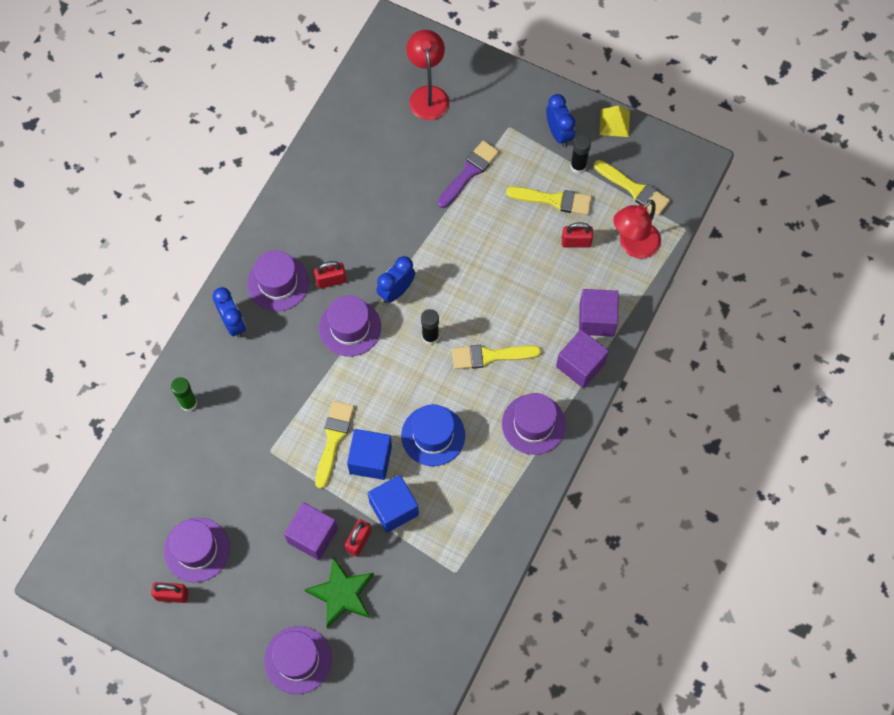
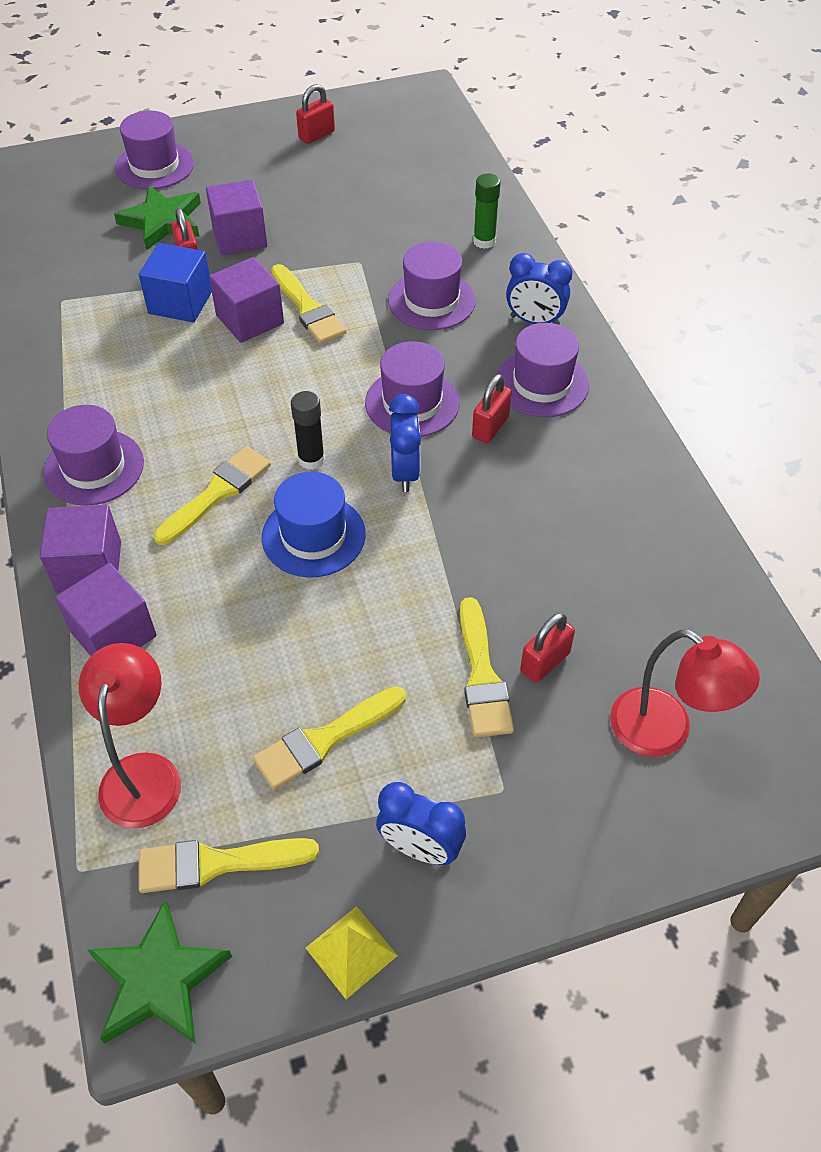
camera: 135 degrees right, 15 degrees down
(197, 550) = (334, 168): purple hat -> purple hat (431, 300)
(370, 459) = (250, 319): blue cube -> purple cube
(433, 435) = (204, 380): blue hat -> blue hat (313, 536)
(469, 172) = (482, 676): purple brush -> yellow brush
(576, 242) = (235, 708): red padlock -> red padlock (545, 662)
(578, 166) = (339, 822): black glue stick -> none
(686, 168) = (158, 980): none -> green star

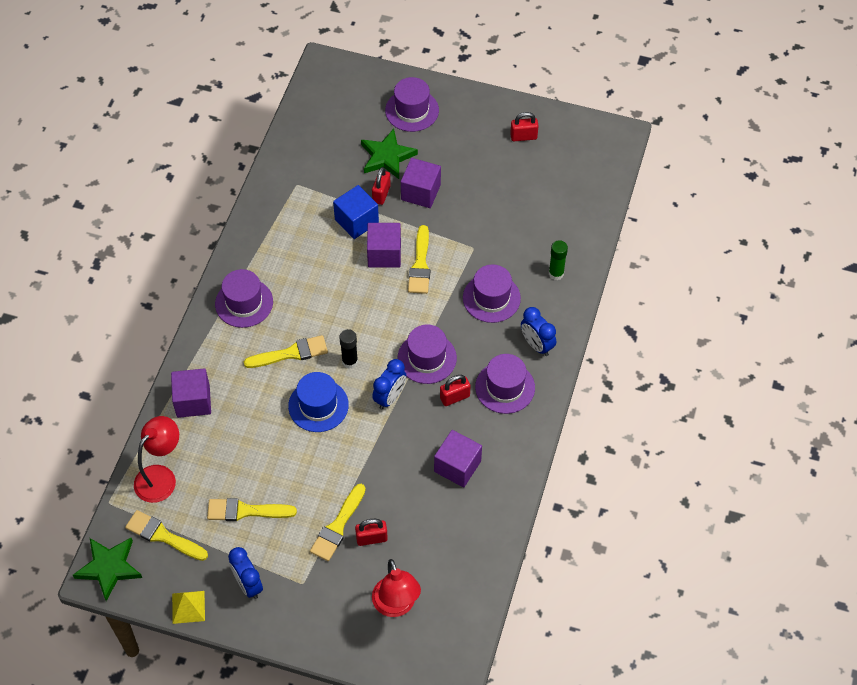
camera: 35 degrees right, 5 degrees up
(89, 566) = (205, 358): purple cube -> purple cube (457, 466)

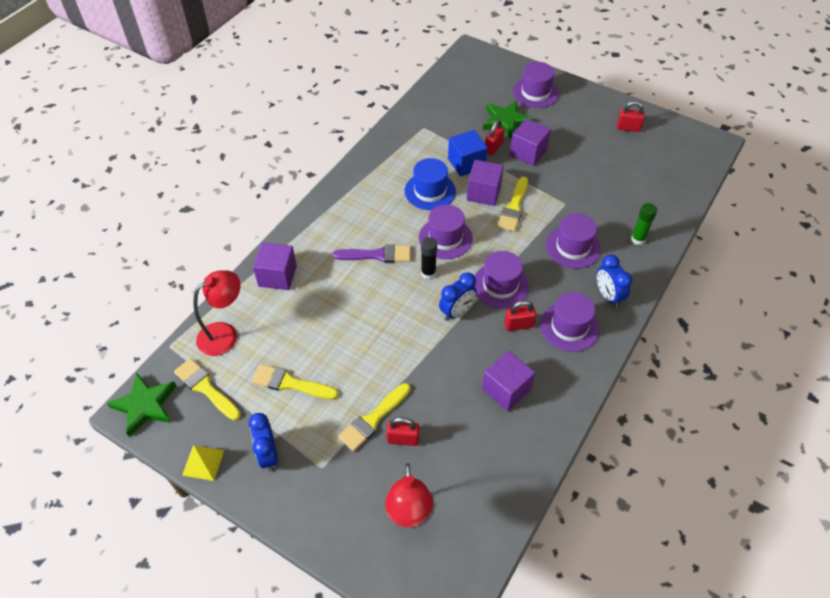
camera: 15 degrees right, 5 degrees down
(244, 303) = (349, 206): purple hat -> purple hat (445, 238)
(291, 353) = (377, 255): yellow brush -> purple brush
(318, 405) = (388, 304): blue hat -> blue hat (430, 191)

